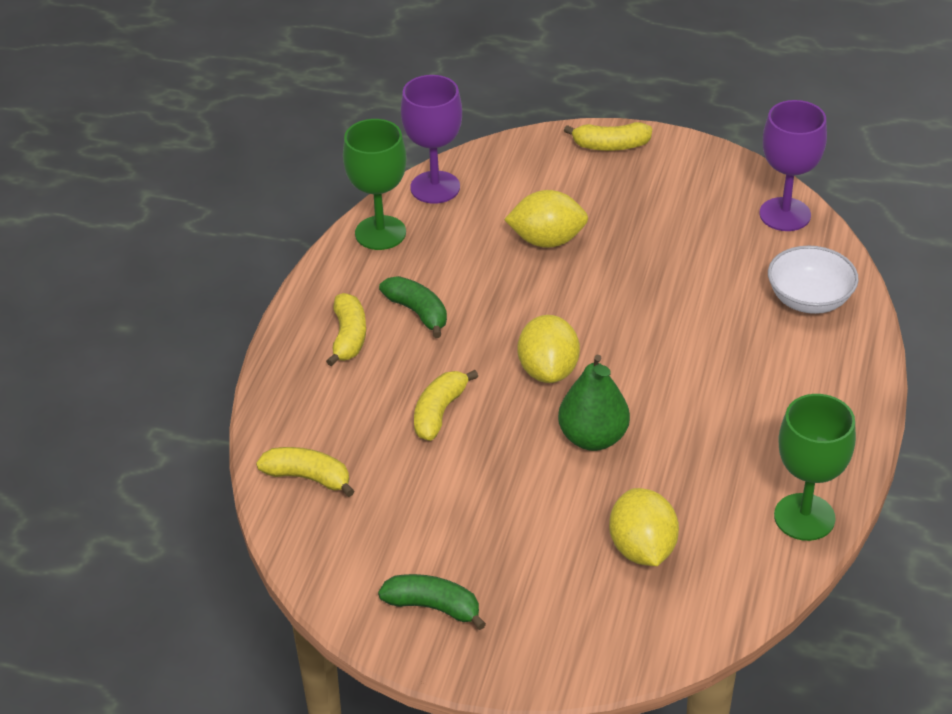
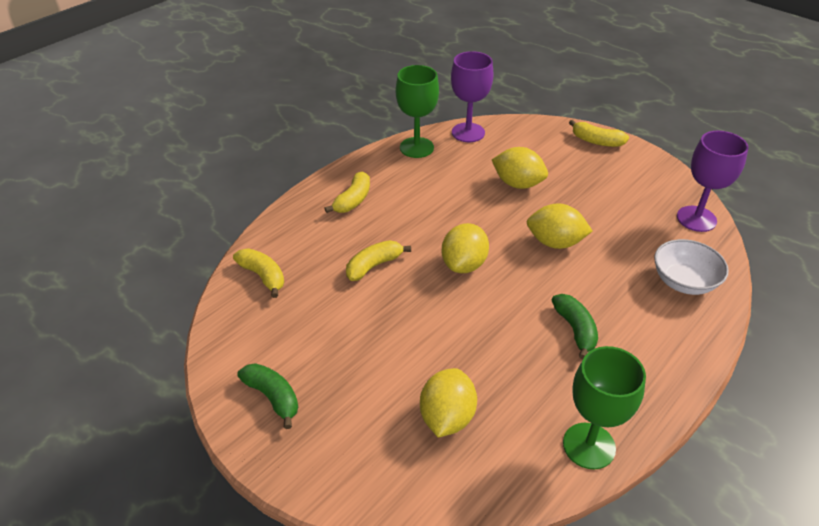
camera: 25 degrees right, 0 degrees up
(418, 312) = (405, 200): green banana -> green banana (575, 329)
(593, 438) = (464, 321): green pear -> none
(639, 303) = (555, 242): none -> yellow lemon

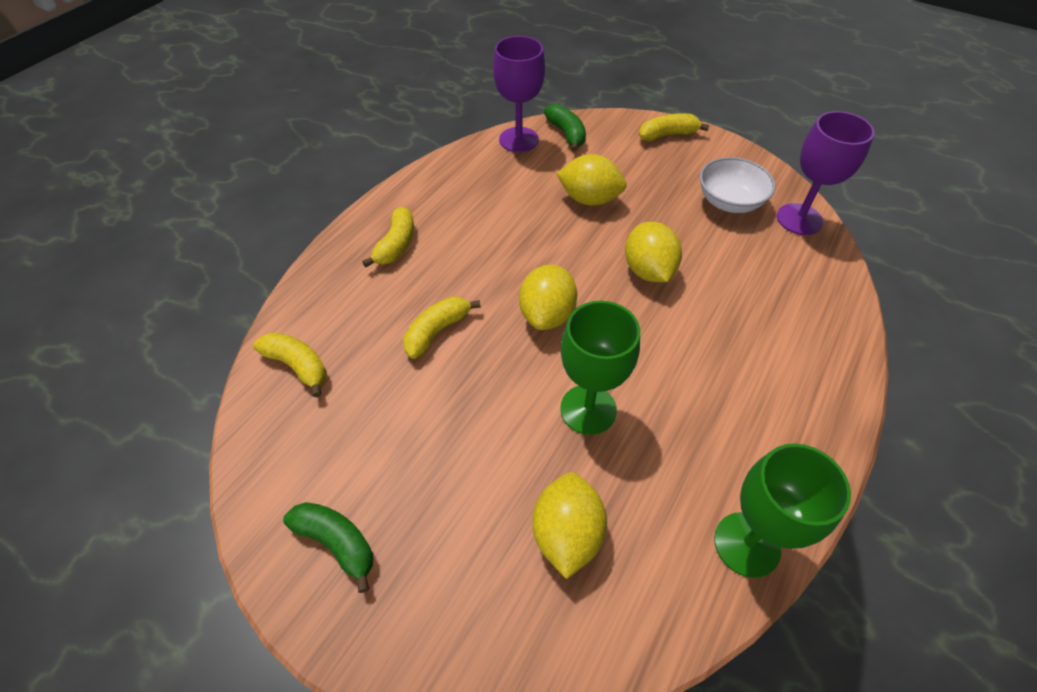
camera: 10 degrees left, 10 degrees up
(416, 147) = (461, 166): green goblet -> green goblet (588, 409)
(555, 242) = (648, 270): yellow lemon -> yellow lemon turned 75 degrees clockwise
(575, 329) = (696, 384): green banana -> green banana (566, 134)
(596, 141) = (667, 135): yellow banana -> yellow banana turned 150 degrees clockwise
(684, 282) = (804, 302): white bowl -> white bowl (729, 202)

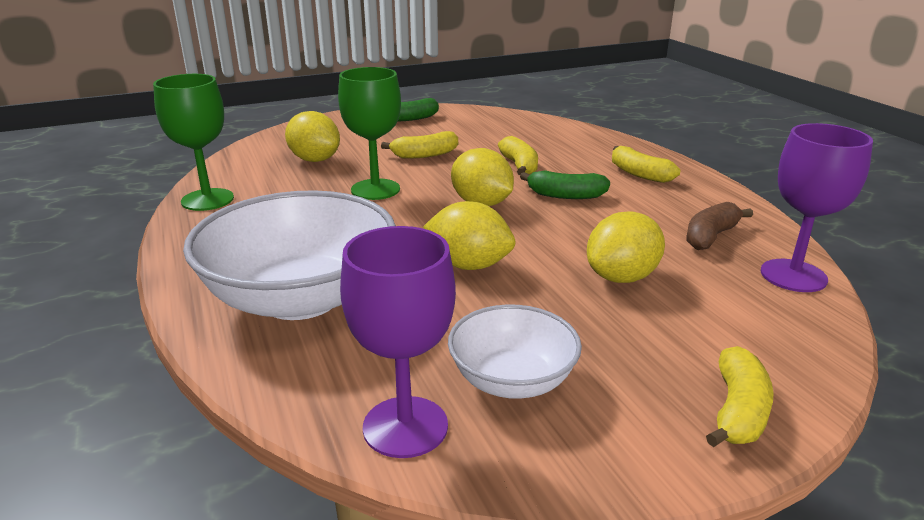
camera: 125 degrees right, 25 degrees down
(298, 366) = (543, 129): yellow banana -> yellow banana (424, 155)
(493, 179) = (710, 236): none -> brown banana
(566, 134) = (792, 315): green banana -> green banana (565, 195)
(776, 328) = (301, 298): none -> white bowl

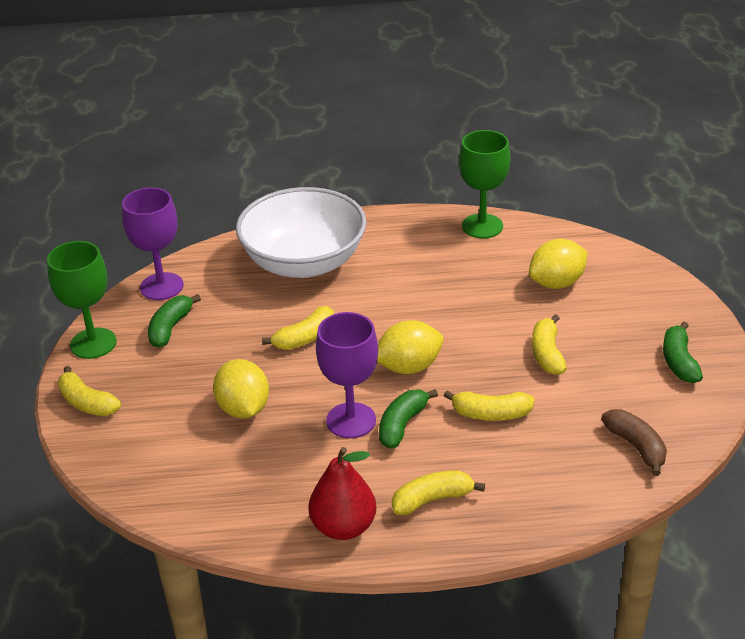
camera: 110 degrees right, 10 degrees up
(375, 189) = (467, 311): green goblet -> green goblet (93, 343)
(469, 265) = (305, 338): yellow lemon -> yellow banana
(512, 380) = (170, 328): white bowl -> green banana
(710, 236) = (274, 489): brown banana -> brown banana (636, 446)
(711, 200) = (343, 527): none -> red pear
(793, 276) = (187, 507): purple goblet -> purple goblet (351, 420)

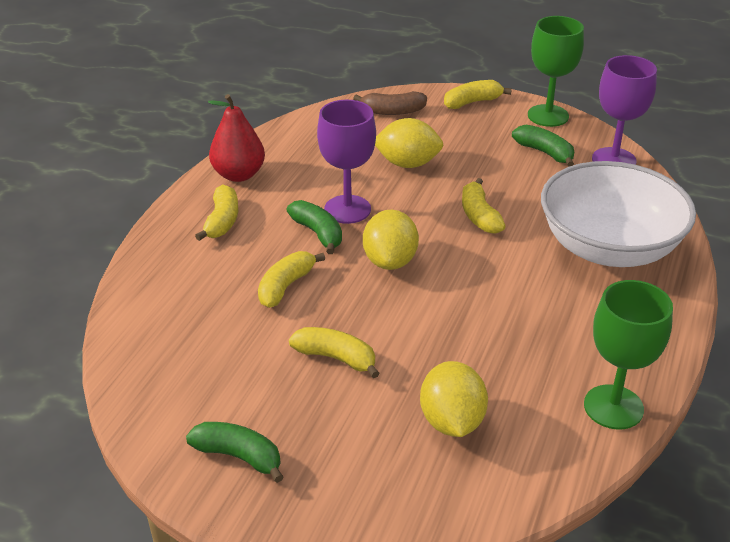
camera: 115 degrees right, 0 degrees up
(636, 446) = (160, 358): brown banana -> brown banana (392, 111)

